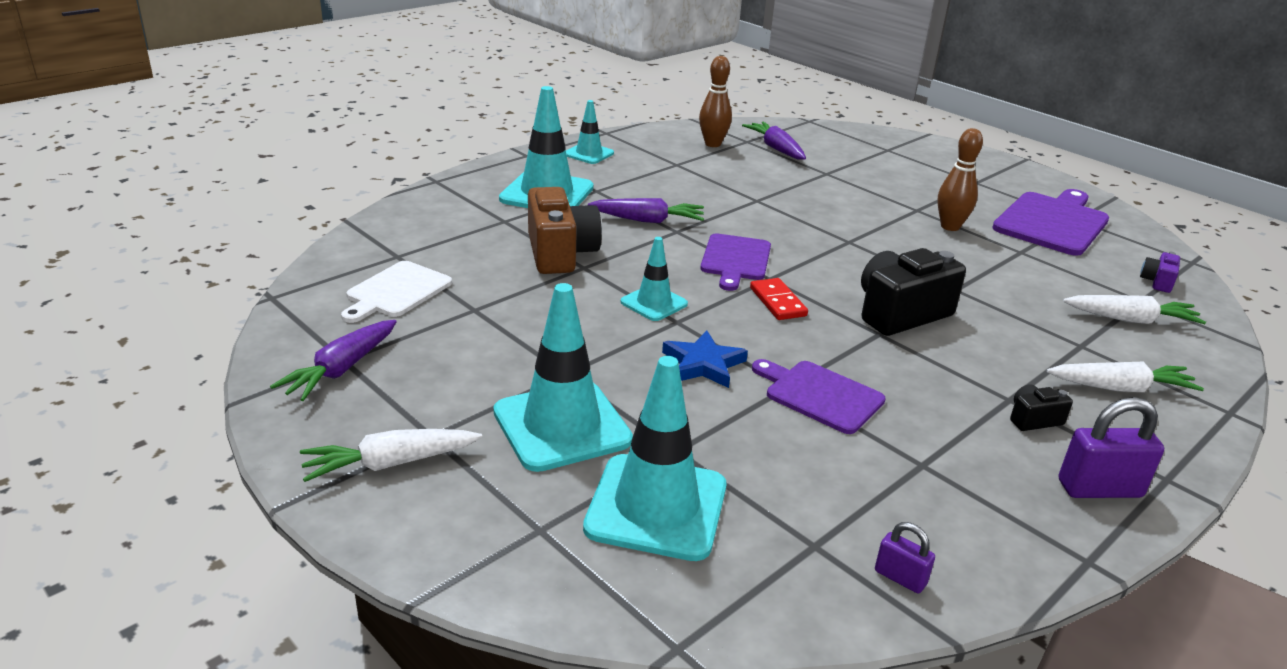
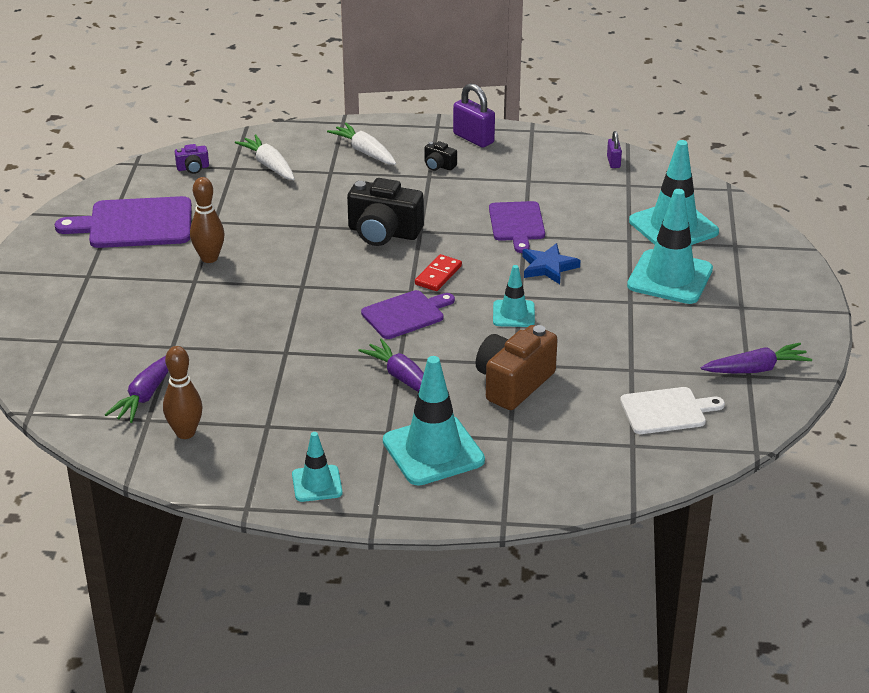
camera: 130 degrees left, 5 degrees up
(390, 463) = (775, 304): white carrot -> none

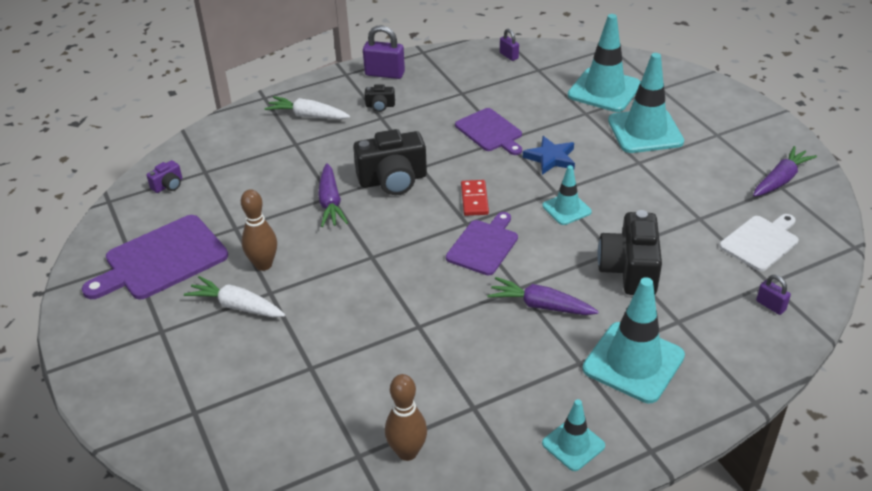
camera: 30 degrees left, 5 degrees up
(146, 395) = (333, 431): purple carrot -> purple carrot (330, 203)
(269, 165) = (236, 157): white carrot -> white carrot (237, 306)
(513, 383) = (629, 270): brown camera -> black camera
(610, 462) = (770, 305): none -> purple padlock

